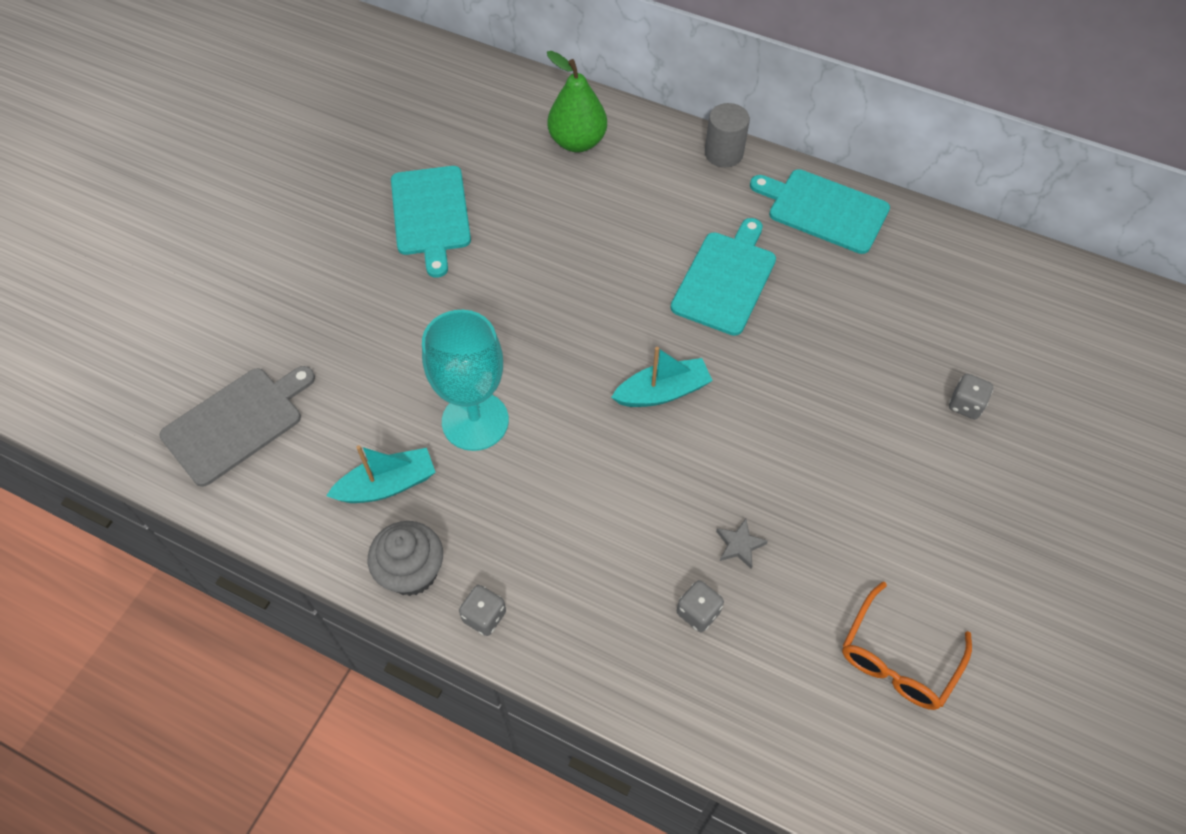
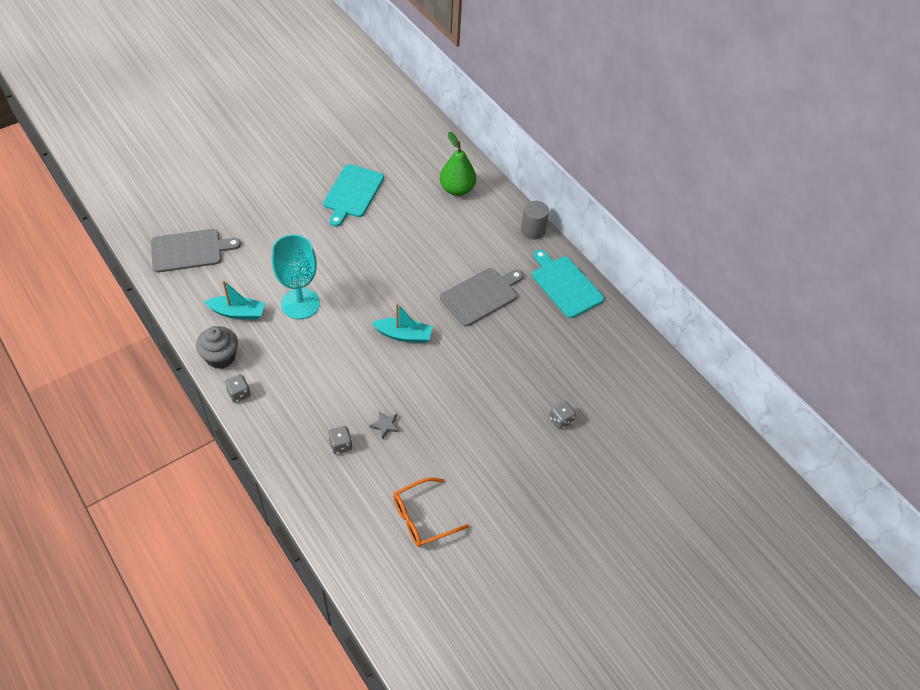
camera: 25 degrees right, 5 degrees down
(726, 280) = (481, 296): turquoise cutting board -> grey cutting board

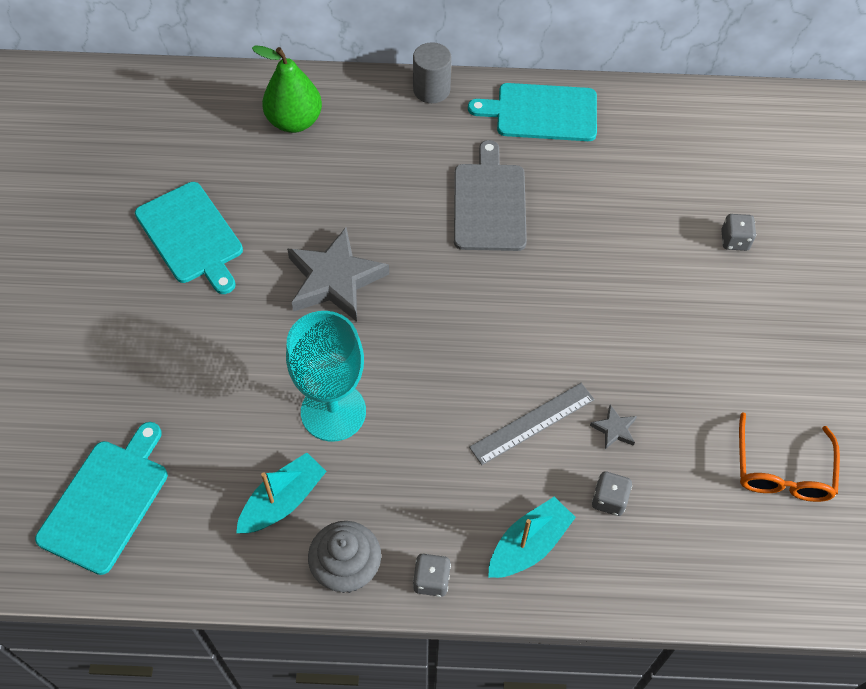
camera: 50 degrees left, 5 degrees up
(189, 250) = (107, 501): grey cutting board -> turquoise cutting board
(359, 387) = (532, 423): none -> grey ruler
(376, 261) = (335, 279): none -> grey star
(403, 335) = (485, 322): turquoise boat -> turquoise boat (528, 545)

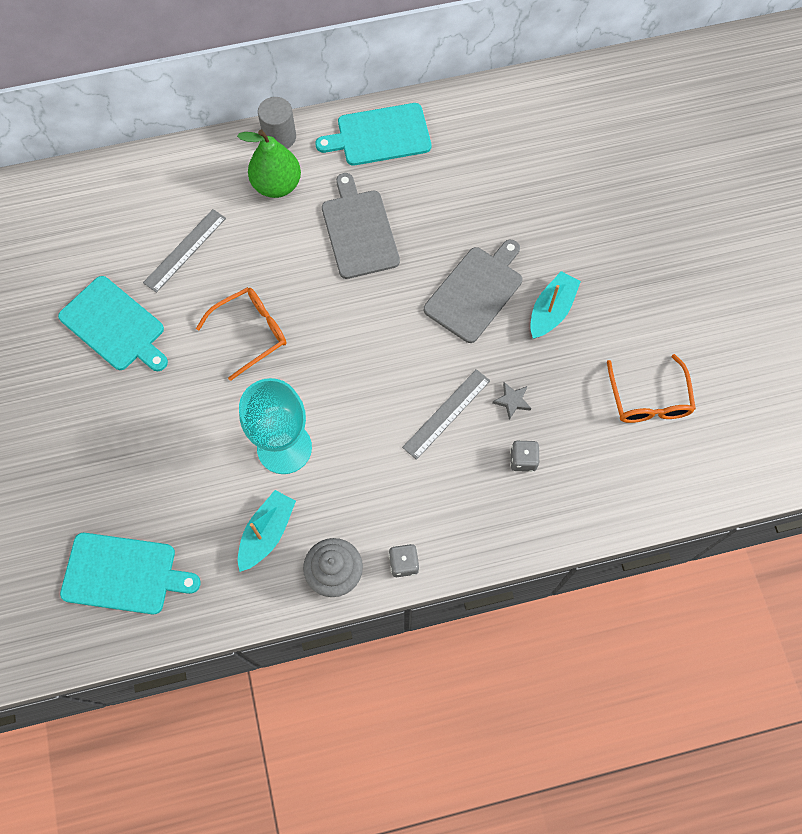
camera: 15 degrees left, 10 degrees up
(107, 501) = (123, 574): turquoise cutting board -> turquoise cutting board turned 90 degrees clockwise
(292, 178) = (185, 250): none -> grey ruler
(294, 121) = (170, 196): green pear -> green pear (277, 185)
(335, 279) = (250, 333): grey star -> orange glasses
(528, 545) = (471, 514): turquoise boat -> turquoise boat (551, 311)
(604, 299) = (475, 292): none -> grey cutting board
(734, 241) = (567, 213): grey dice -> none

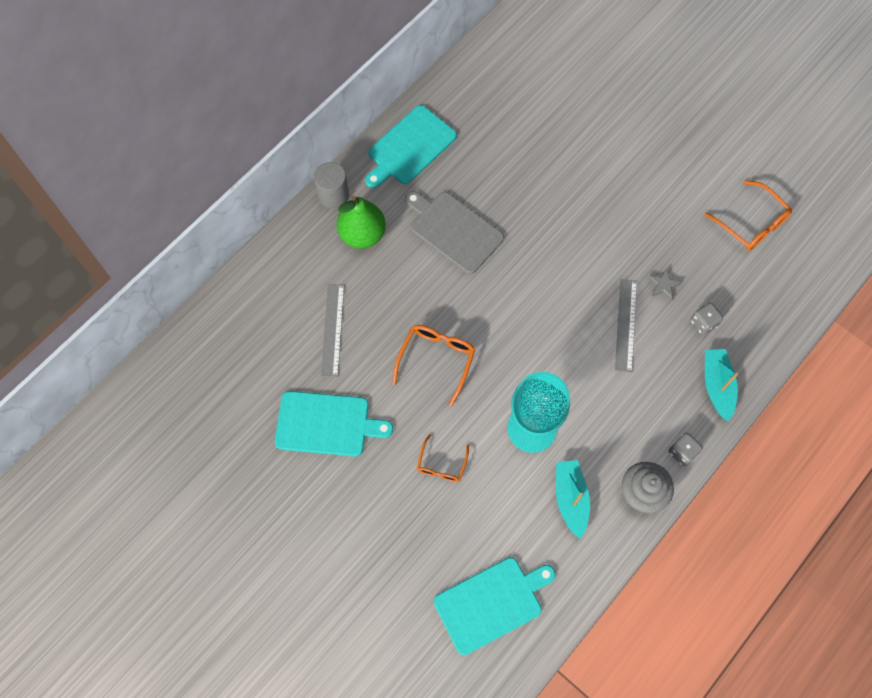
camera: 35 degrees left, 0 degrees up
(181, 425) = (441, 464): none -> orange glasses
(475, 292) = (575, 222): grey cutting board -> none
(551, 311) = (638, 202): turquoise boat -> turquoise boat (717, 386)

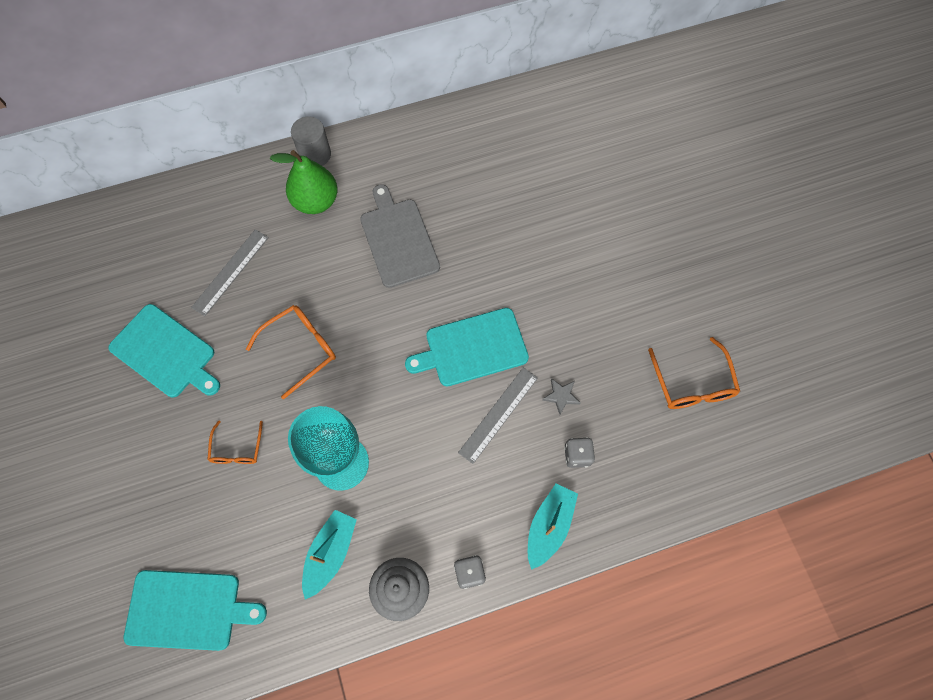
camera: 30 degrees right, 0 degrees up
(410, 147) = (411, 146): turquoise cutting board -> turquoise cutting board (472, 348)
(441, 464) = (237, 448): orange glasses -> orange glasses turned 45 degrees counterclockwise

